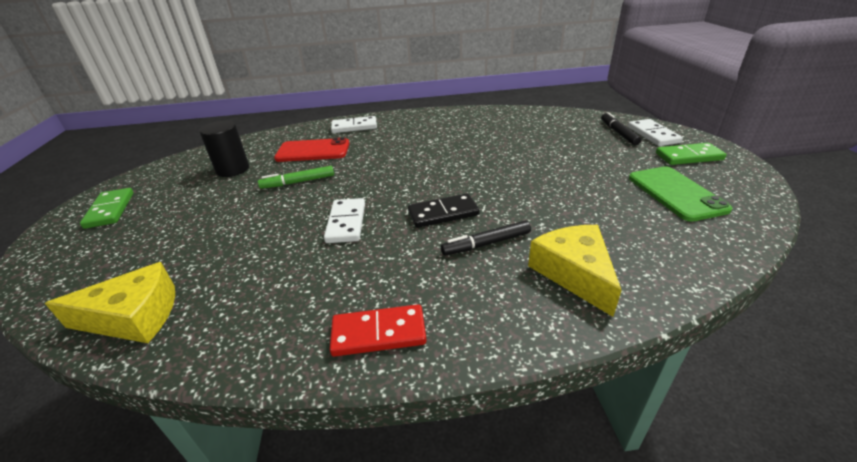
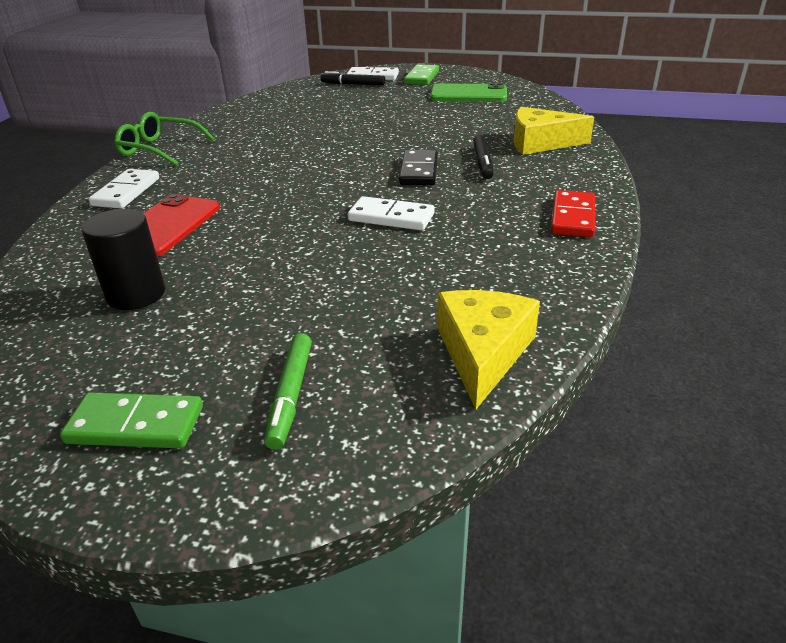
camera: 70 degrees left, 0 degrees up
(298, 182) = (255, 240): green marker -> green marker (291, 395)
(420, 114) = (160, 149): none -> green glasses

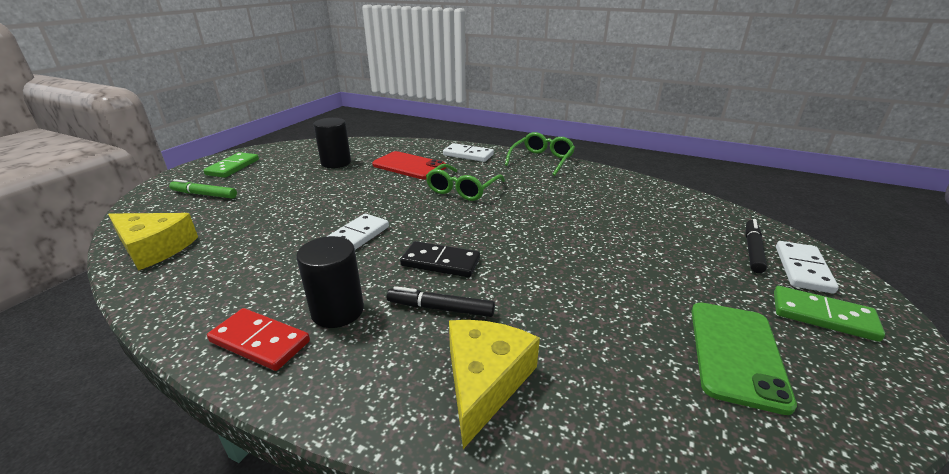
camera: 100 degrees right, 5 degrees down
(254, 181) = (463, 189): none -> green glasses
(514, 197) = (337, 311): none -> black cylinder

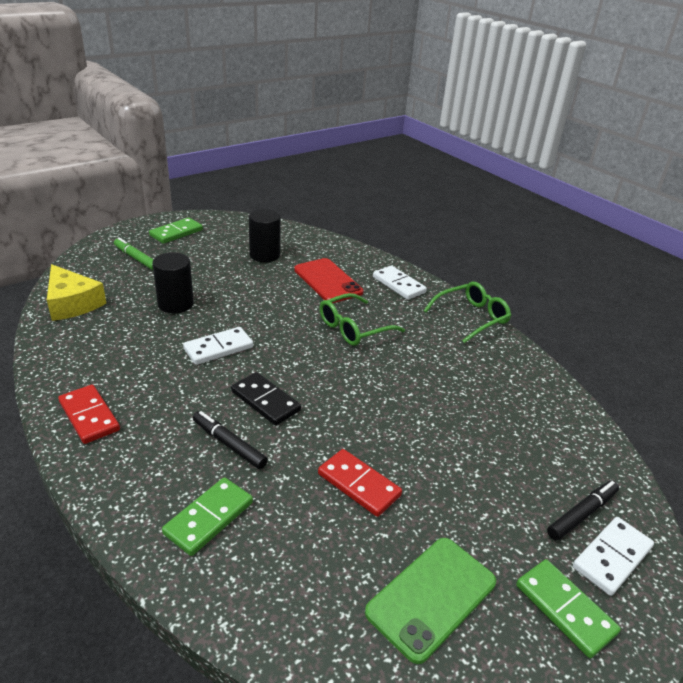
camera: 25 degrees right, 5 degrees up
(337, 311) = (155, 413): black cylinder -> black cylinder (175, 304)
(484, 381) = (209, 518): yellow cheese -> green domino
(586, 294) = (358, 485): none -> red domino

